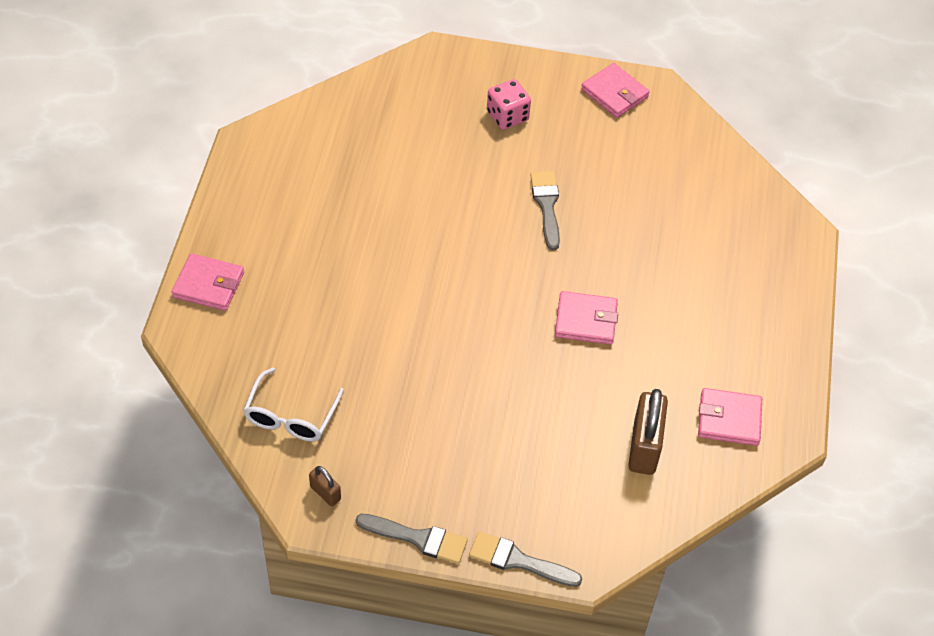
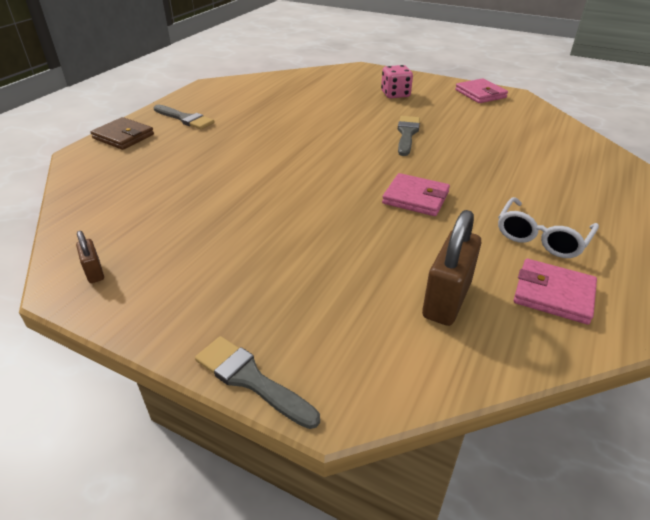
camera: 20 degrees right, 15 degrees down
(208, 285) = (123, 136): pink wallet -> brown wallet
(291, 415) = (115, 213): white glasses -> white glasses (541, 237)
(418, 538) = (153, 330): grey brush -> grey brush (185, 119)

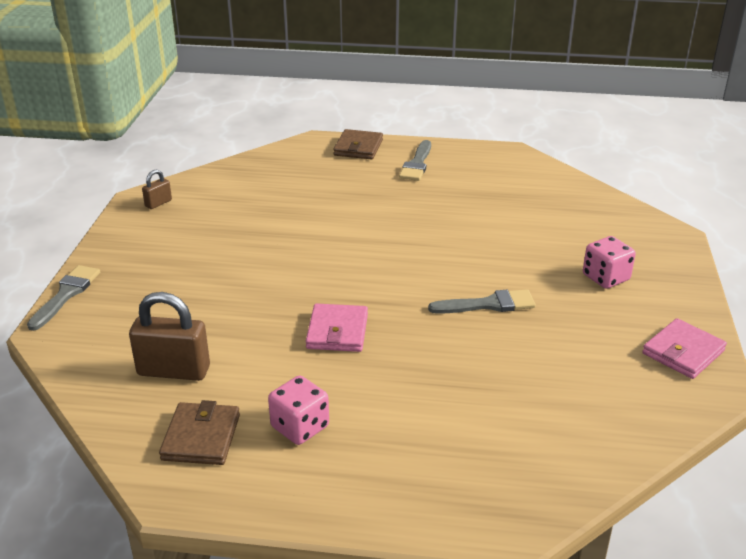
camera: 70 degrees right, 5 degrees down
(541, 237) = (300, 427): white glasses -> pink dice
(553, 294) = (201, 437): pink wallet -> brown wallet

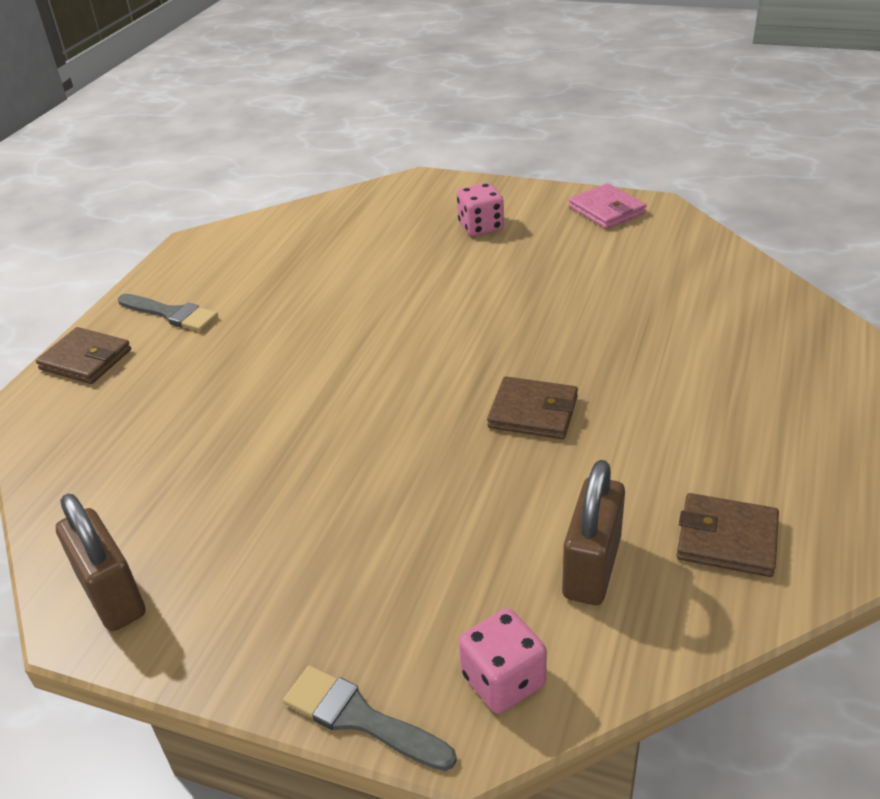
camera: 75 degrees left, 5 degrees up
(158, 203) = (112, 595): brown padlock -> brown padlock, size x1.98
(300, 427) = (707, 453): pink dice -> pink dice (503, 680)
(337, 331) = (533, 412): pink wallet -> brown wallet
(488, 304) = (507, 300): grey brush -> none

